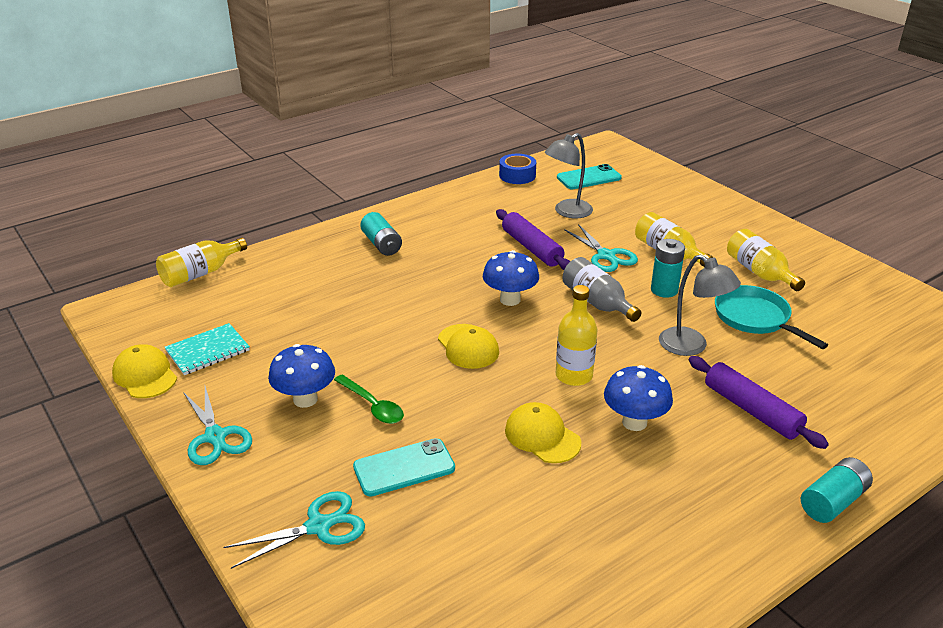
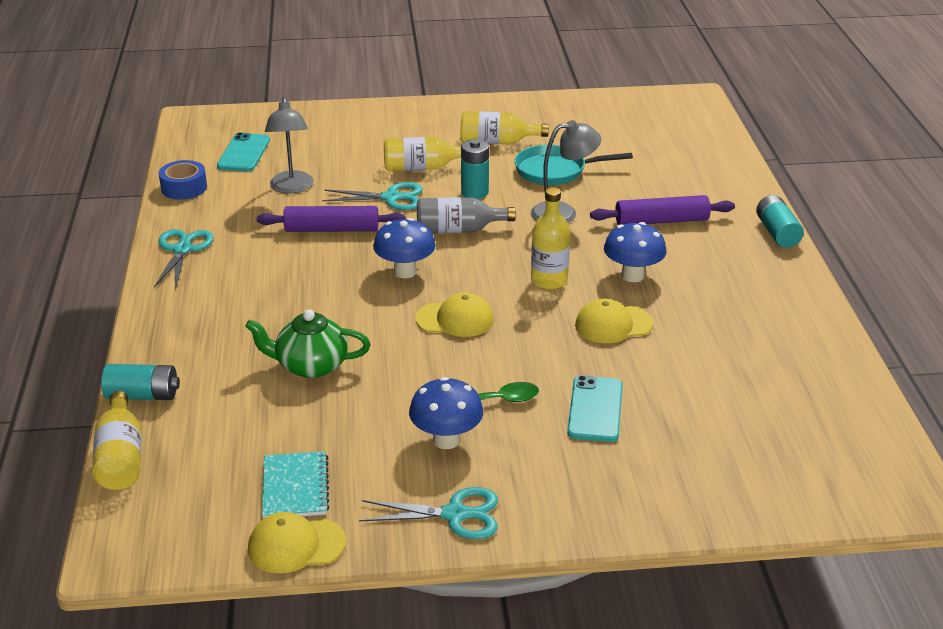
camera: 60 degrees left, 0 degrees up
(319, 526) = (634, 479): turquoise scissors -> turquoise scissors (182, 249)
(351, 304) = (311, 365): none -> green teapot
(381, 244) = (216, 313): turquoise battery -> turquoise battery (143, 395)

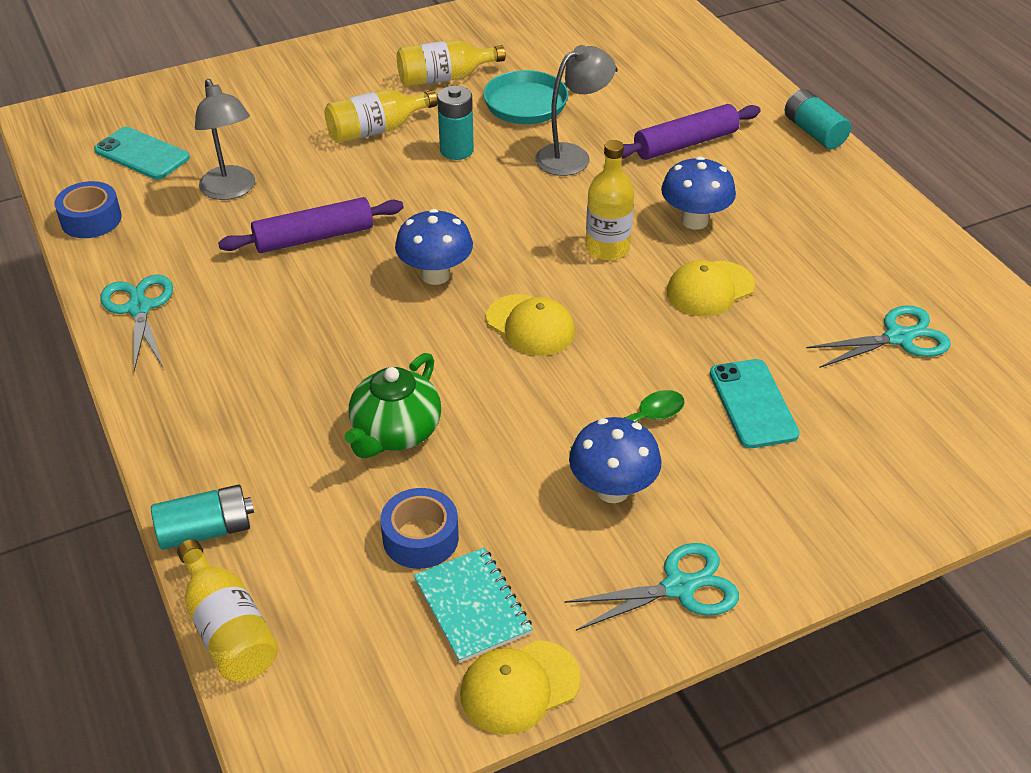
camera: 20 degrees left, 10 degrees up
(244, 153) = (142, 154): turquoise phone -> turquoise phone turned 45 degrees counterclockwise
(286, 436) = (420, 538): none -> blue tape
(311, 365) = (395, 432): green teapot -> green teapot turned 45 degrees counterclockwise
(391, 198) = (362, 178): turquoise scissors -> turquoise scissors (899, 338)
(455, 319) = (530, 325): yellow cap -> yellow cap turned 60 degrees clockwise
(458, 230) = (466, 205): grey bottle -> none

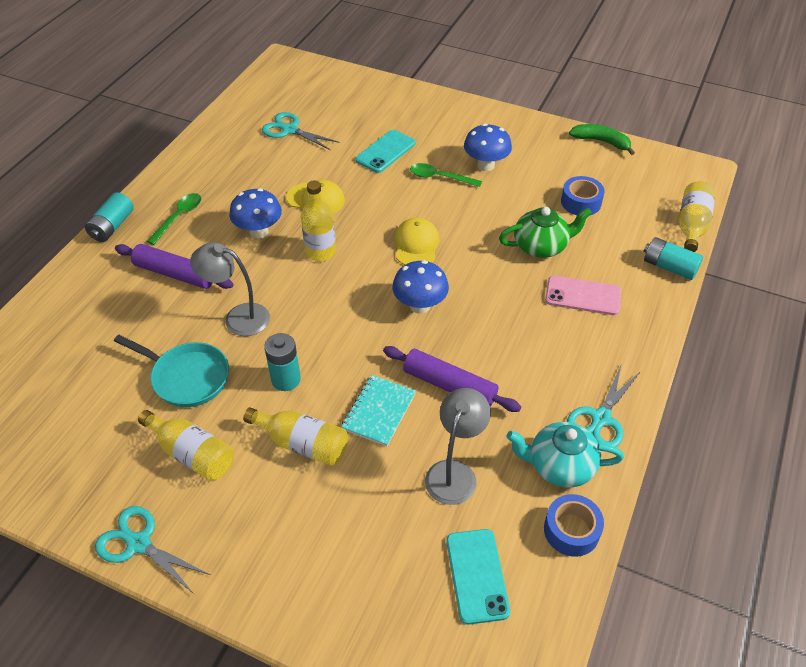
camera: 130 degrees left, 5 degrees up
(143, 250) = (560, 466): none -> turquoise teapot
(278, 410) = (583, 296): none -> pink phone
(472, 606) = (589, 170): turquoise notebook -> turquoise notebook (379, 411)
(519, 687) = (601, 142): yellow cap -> green banana
(679, 587) = (509, 127): turquoise scissors -> turquoise scissors (138, 543)
(784, 178) = (179, 217): none -> green spoon

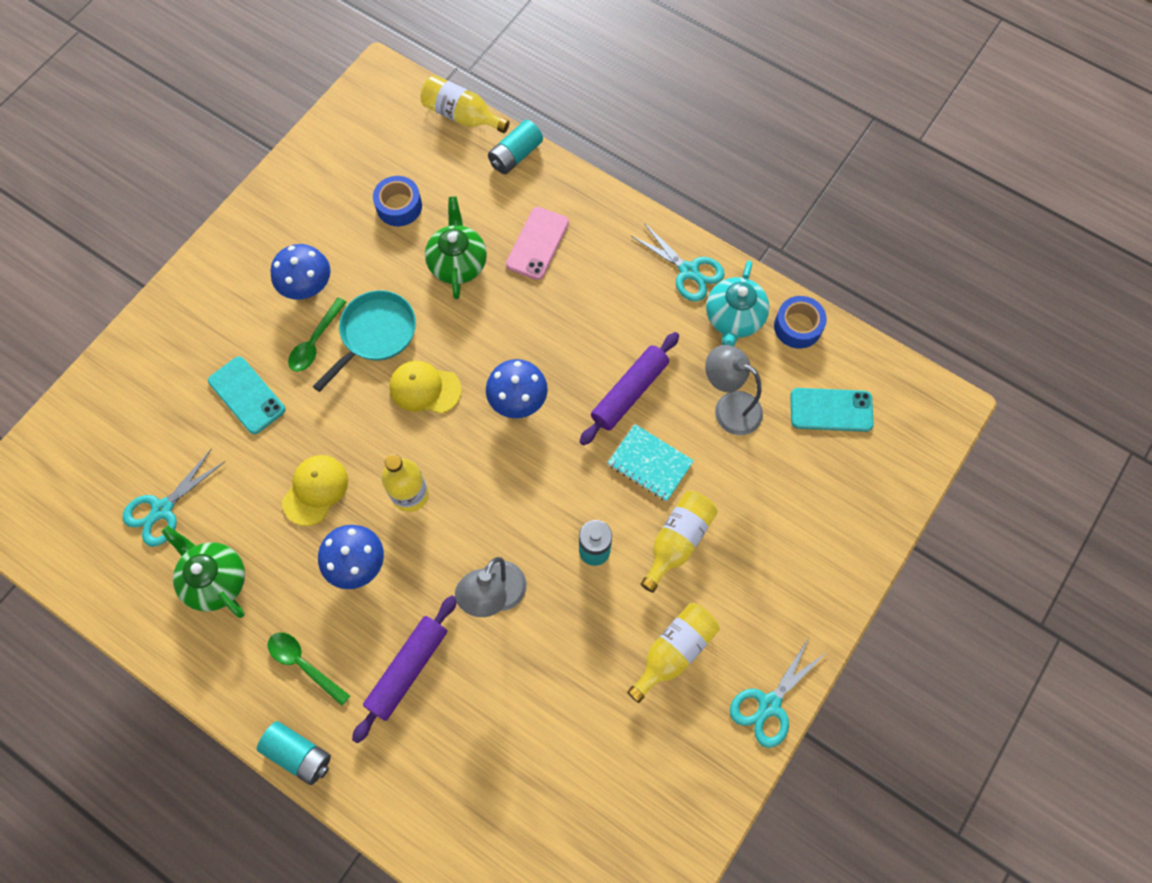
camera: 80 degrees left, 20 degrees up
(186, 377) = (572, 656): turquoise pan -> turquoise pan (375, 334)
(240, 163) = (215, 580): none -> green teapot
(601, 142) = (302, 156): green banana -> none

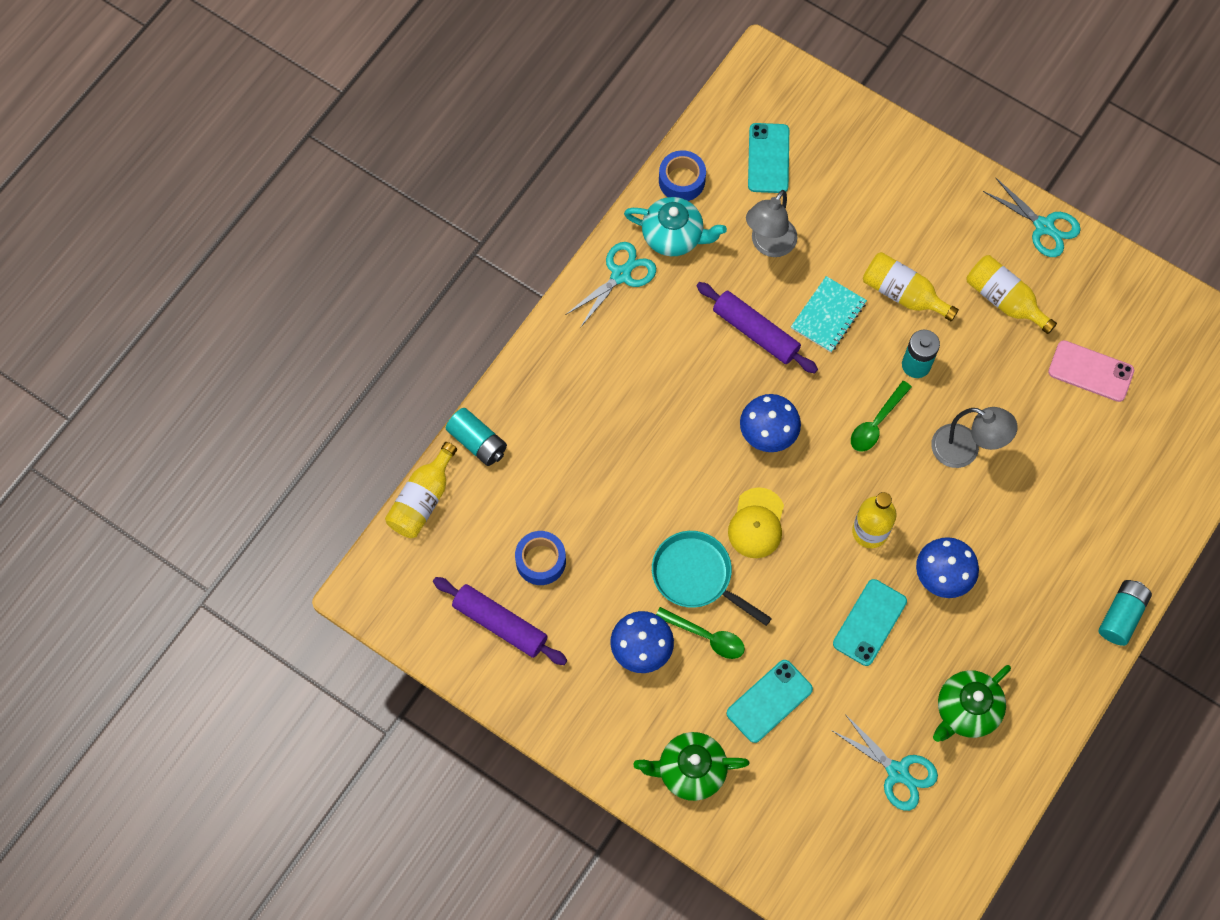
camera: 90 degrees left, 0 degrees up
(303, 664) = (1040, 619): green spoon -> green spoon (876, 423)
(315, 490) = (869, 622): yellow cap -> turquoise phone
(407, 669) = (1037, 525): purple rolling pin -> purple rolling pin (500, 624)
(458, 263) = (611, 497): green teapot -> green teapot (690, 770)
(537, 243) = (588, 418): pink phone -> pink phone (1090, 371)

